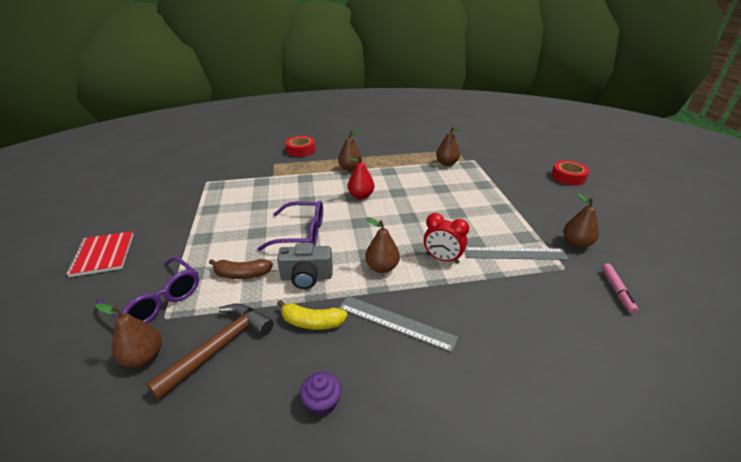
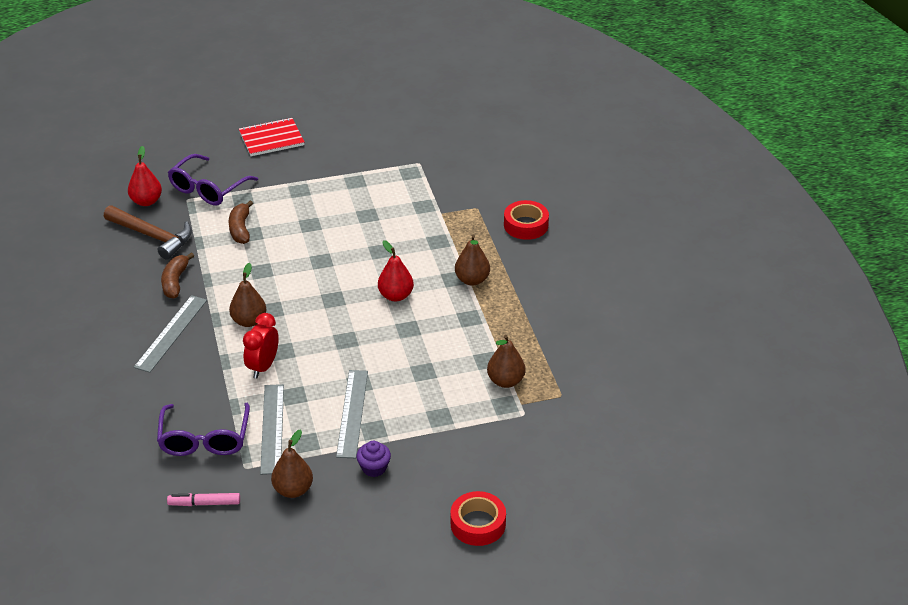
camera: 85 degrees right, 5 degrees up
(143, 357) = (146, 201): brown pear -> red pear
(301, 233) = (309, 256): purple glasses -> purple glasses (204, 438)
(306, 277) = (235, 270): grey camera -> none
(312, 322) = (175, 282): yellow banana -> brown banana
(322, 402) = (95, 297): purple cupcake -> purple cupcake (374, 468)
(487, 216) = (352, 413): none -> grey ruler

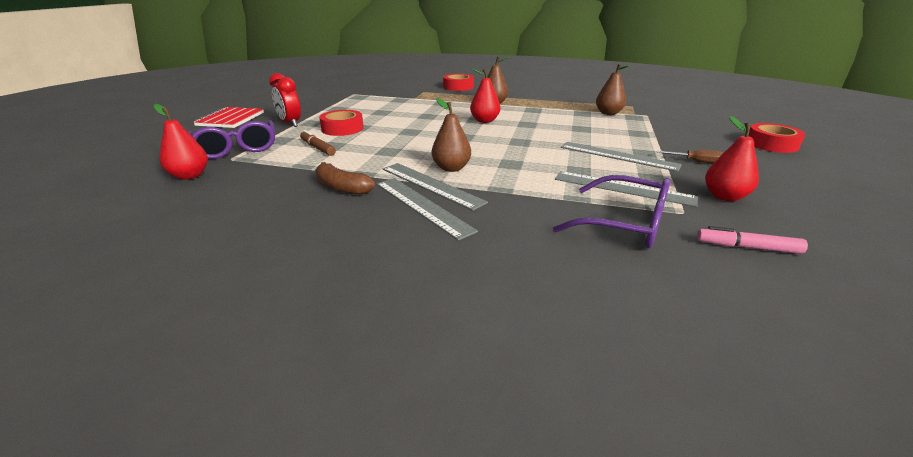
camera: 60 degrees left, 10 degrees down
(153, 236) = (249, 183): brown hammer -> none
(204, 503) = (747, 247): pink marker -> pink marker turned 75 degrees clockwise
(209, 323) = (431, 185): none -> grey ruler
(240, 229) = (317, 148): brown banana -> brown marker
(263, 367) = (525, 175): red clock -> red clock (290, 123)
(293, 490) = (724, 196): brown pear -> red pear
(298, 216) = (342, 128): none -> red tape
(374, 468) = (696, 161): purple cupcake -> brown screwdriver

